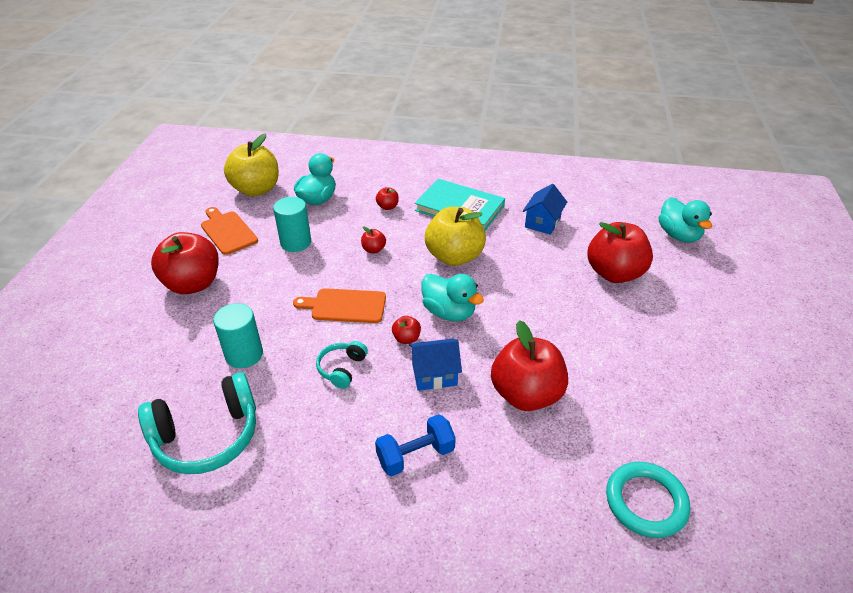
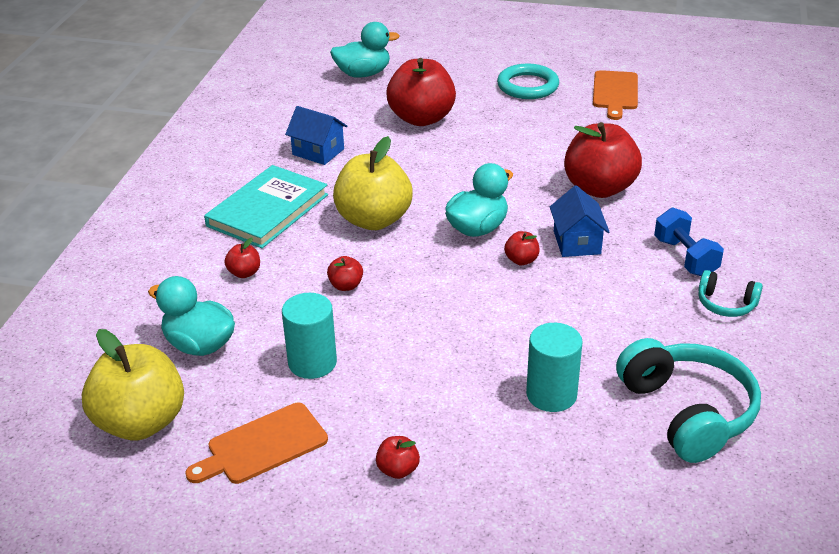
camera: 85 degrees left, 5 degrees down
(193, 284) = (398, 470): red apple -> red apple, size x0.43
(342, 369) = (572, 308): turquoise headphones -> turquoise headphones (726, 304)
(345, 306) = (461, 309): orange cutting board -> orange cutting board (615, 92)
(646, 502) = (708, 143): turquoise ring -> turquoise ring (528, 86)

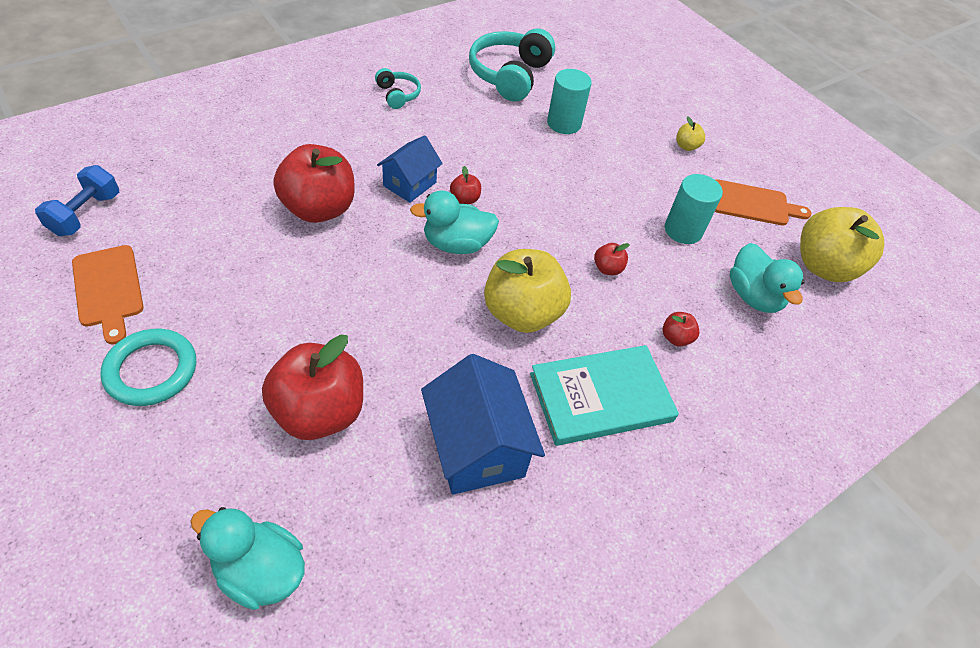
camera: 145 degrees left, 15 degrees up
(318, 152) = (477, 447): blue house -> blue house, size x1.60
(398, 470) = (686, 146): red apple -> yellow apple
(615, 92) = (108, 289): orange cutting board -> orange cutting board turned 105 degrees clockwise
(685, 257) = (366, 128): blue dumbbell -> blue dumbbell (86, 214)

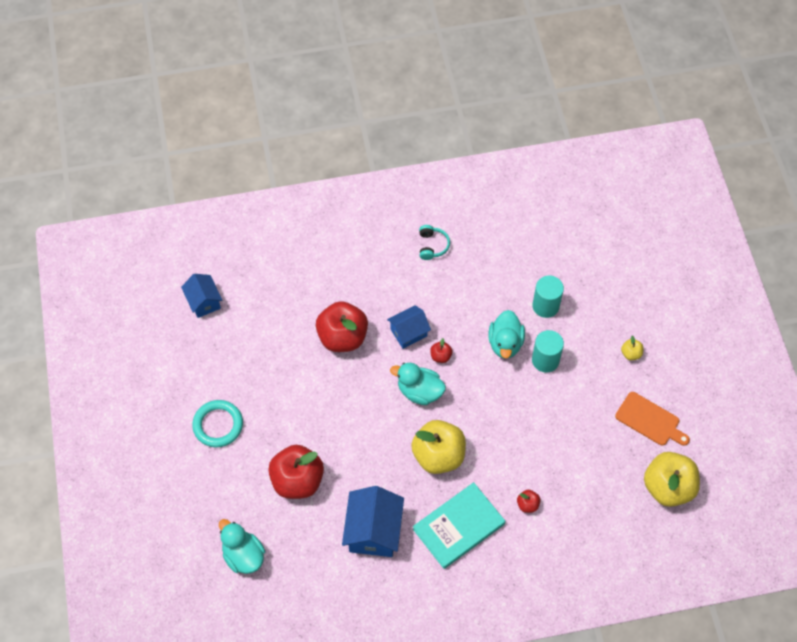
camera: 30 degrees right, 10 degrees up
(86, 214) = (204, 302): blue dumbbell -> blue house
(108, 289) = (206, 363): orange cutting board -> none
(510, 75) = (527, 246): turquoise headphones -> none
(601, 397) = (458, 526): turquoise book -> turquoise book turned 45 degrees counterclockwise
(607, 269) = (511, 441): red apple -> none
(683, 230) = (582, 427): turquoise cylinder -> turquoise cylinder (545, 360)
(753, 296) = (599, 493): turquoise duck -> turquoise duck (505, 343)

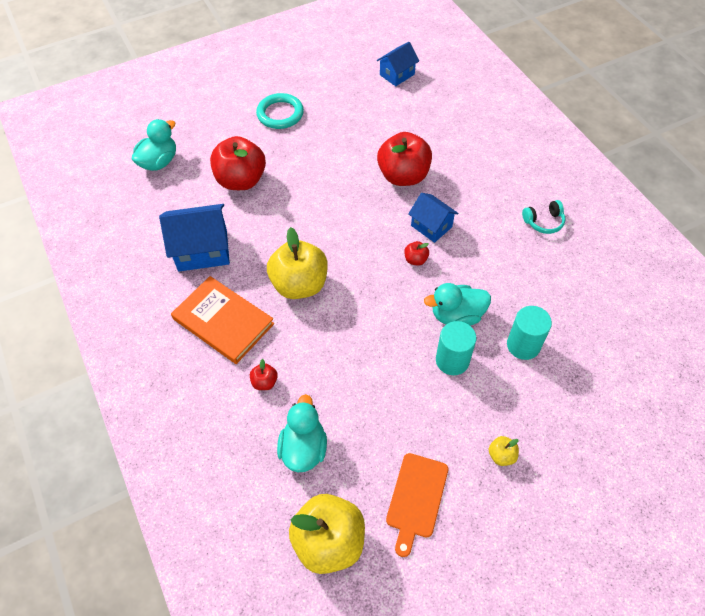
camera: 75 degrees right, 5 degrees down
(419, 391) = (367, 251): turquoise duck -> turquoise duck (304, 448)
(458, 526) = (223, 321): turquoise book -> orange book

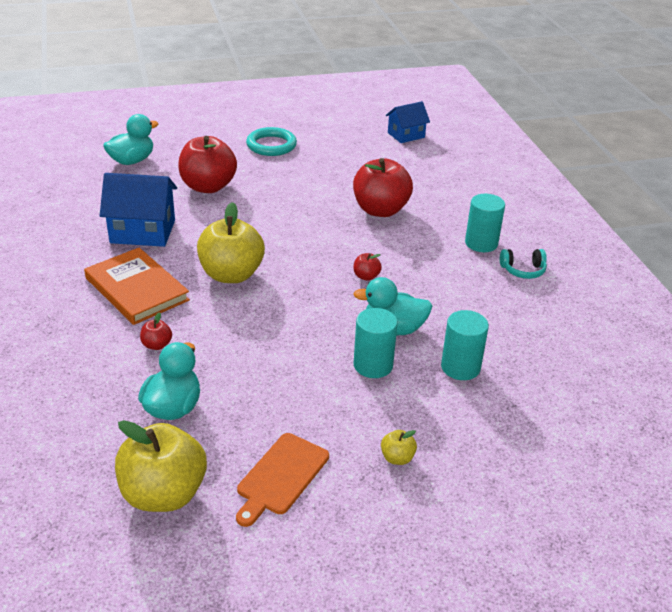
camera: 10 degrees right, 20 degrees down
(431, 226) = (394, 253): blue house -> none
(500, 197) = (481, 243): none -> turquoise cylinder

